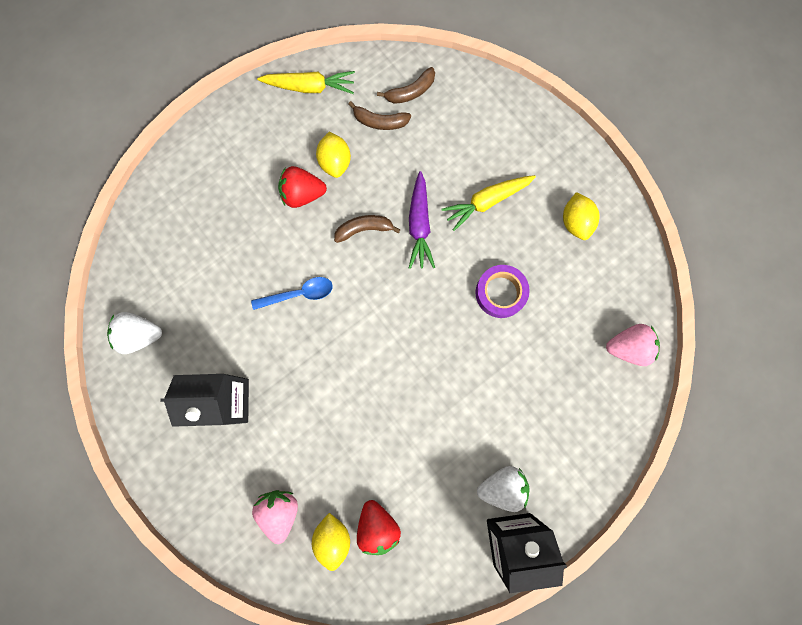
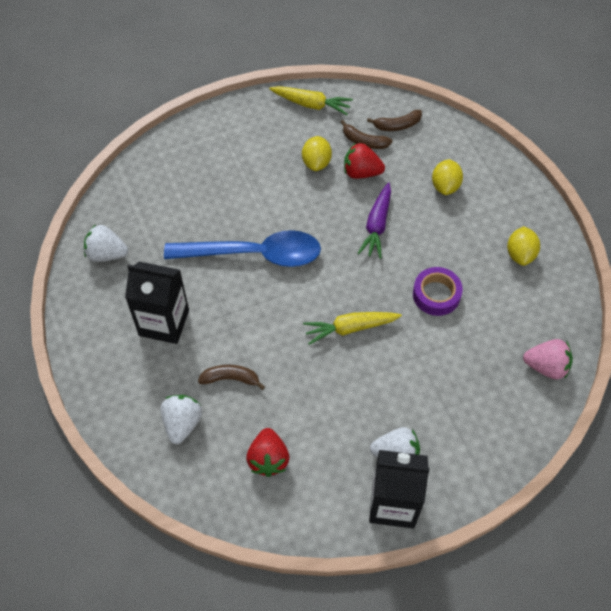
camera: 15 degrees right, 20 degrees down
(280, 511) = (182, 423): pink strawberry -> white strawberry
(299, 294) = (254, 254): blue spoon -> blue spoon, size x2.07
(302, 194) = (281, 180): red strawberry -> red strawberry (361, 172)
(333, 538) = (224, 459): yellow lemon -> yellow lemon (445, 186)
(364, 229) = (327, 218): brown banana -> brown banana (231, 379)
(487, 201) = (442, 221): yellow carrot -> yellow carrot (350, 328)

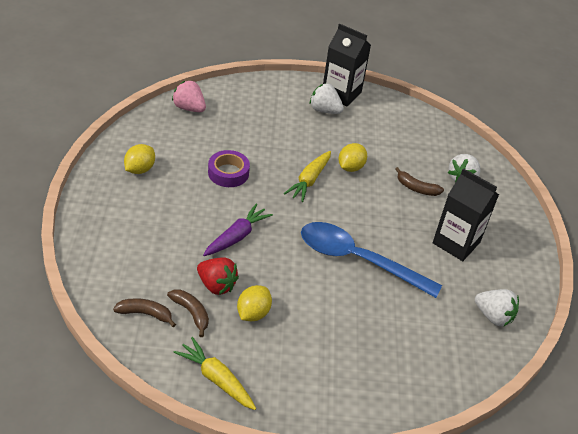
camera: 160 degrees left, 15 degrees down
(268, 459) = (409, 140): red strawberry -> none
(350, 328) = (309, 180): yellow carrot -> yellow carrot turned 105 degrees clockwise
(445, 186) = (151, 240): yellow lemon -> yellow lemon (350, 167)

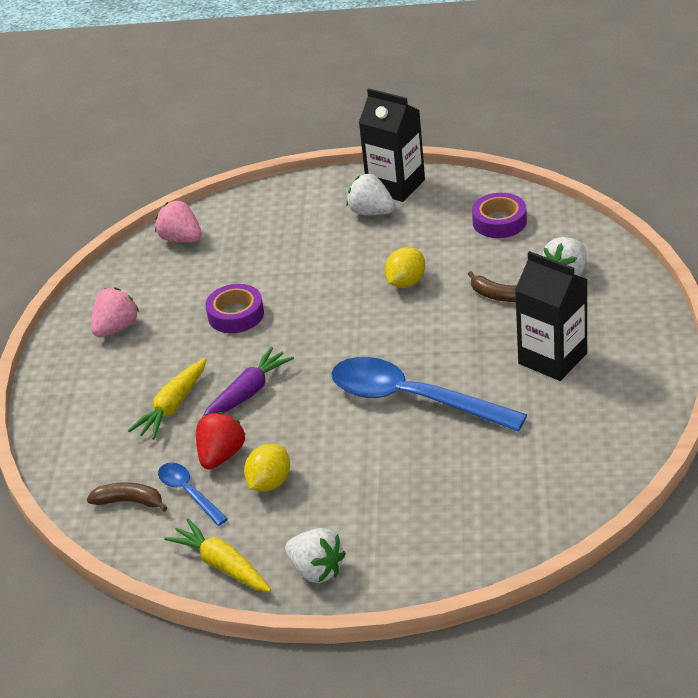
camera: 10 degrees right, 5 degrees down
(140, 169) = (116, 328): yellow lemon -> pink strawberry
(191, 313) = (188, 493): brown banana -> blue spoon
(216, 285) = (221, 456): red strawberry -> red strawberry turned 105 degrees counterclockwise
(309, 180) = (348, 308): yellow carrot -> yellow carrot (173, 406)
(414, 132) = (499, 222): none -> purple tape
(493, 316) = (599, 444): white strawberry -> white strawberry (316, 570)

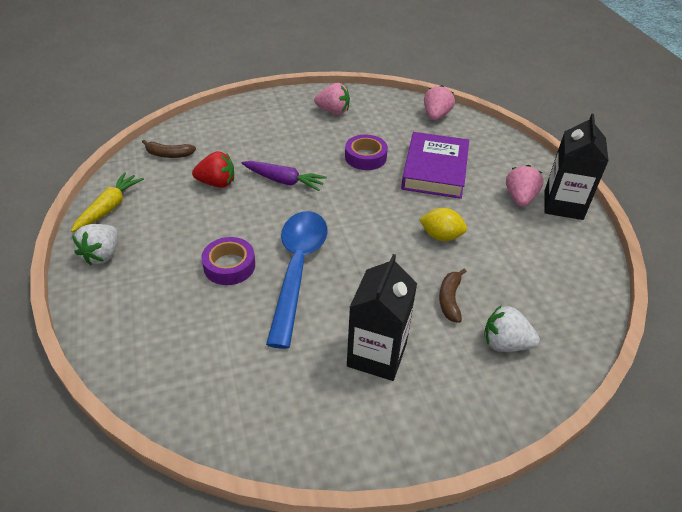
camera: 65 degrees right, 5 degrees up
(129, 501) = (169, 155): brown banana -> brown banana turned 105 degrees clockwise
(173, 406) = (262, 151): yellow carrot -> none
(188, 493) = (179, 177): blue spoon -> none
(269, 483) = (192, 212): yellow lemon -> none
(291, 263) = (435, 170): none -> purple book
(371, 212) = (520, 198): white strawberry -> pink strawberry
(499, 222) = (554, 280): purple tape -> purple tape (229, 266)

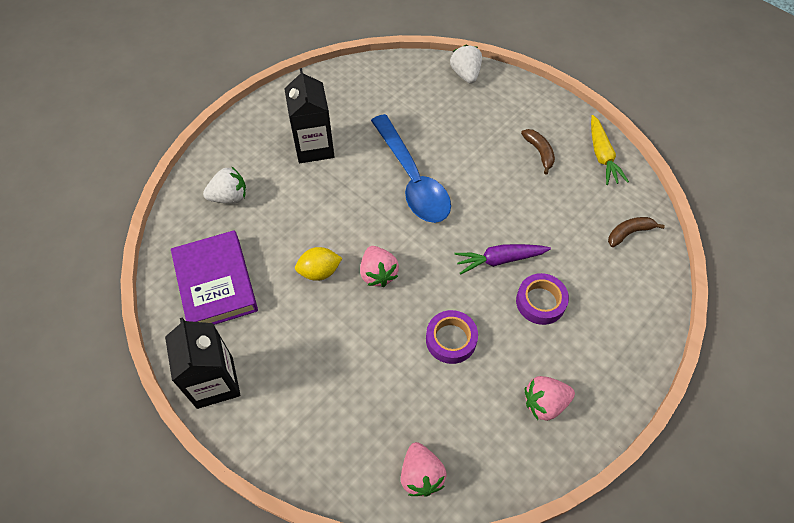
camera: 150 degrees right, 15 degrees up
(102, 255) = (555, 120): white strawberry -> white strawberry (465, 74)
(217, 183) = (552, 224): red strawberry -> none
(229, 266) = (462, 157): purple tape -> purple tape (540, 302)
(435, 170) = (369, 361): purple book -> purple book (216, 283)
(450, 299) = (284, 212): brown banana -> brown banana (539, 152)
(520, 198) = (263, 367): pink strawberry -> pink strawberry (378, 273)

